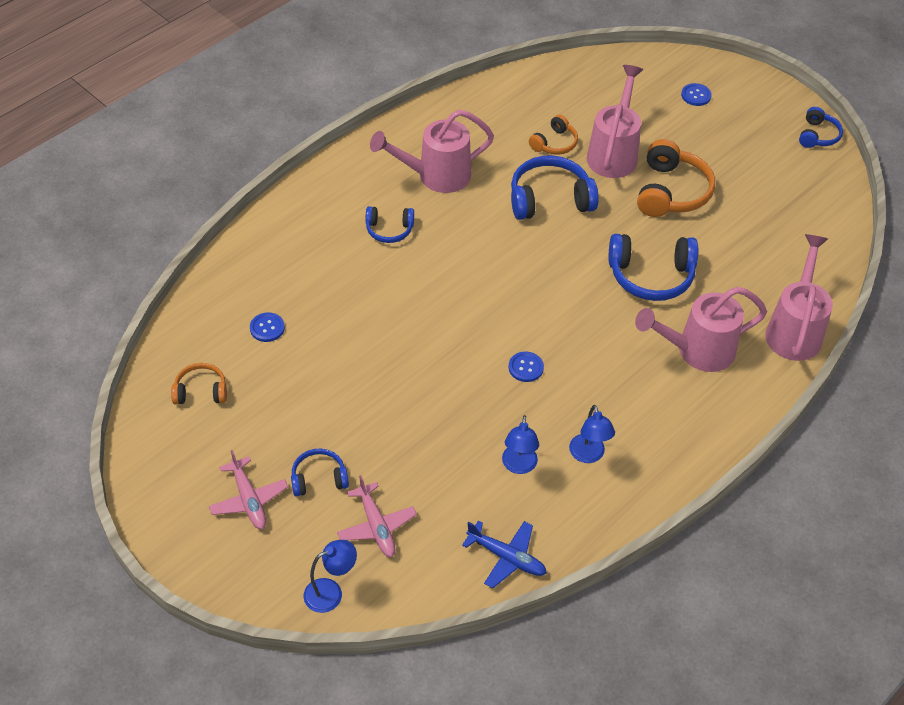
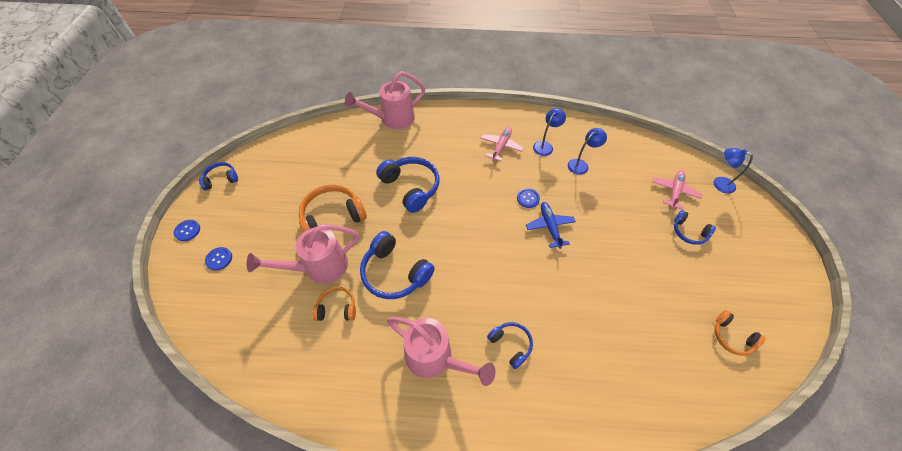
camera: 130 degrees left, 5 degrees up
(249, 499) = (737, 251): pink plane -> pink plane (501, 146)
(267, 328) = (656, 344): blue button -> blue button (187, 231)
(506, 557) = (624, 140): blue plane -> blue plane (550, 227)
(698, 351) = (442, 143): pink watering can -> none

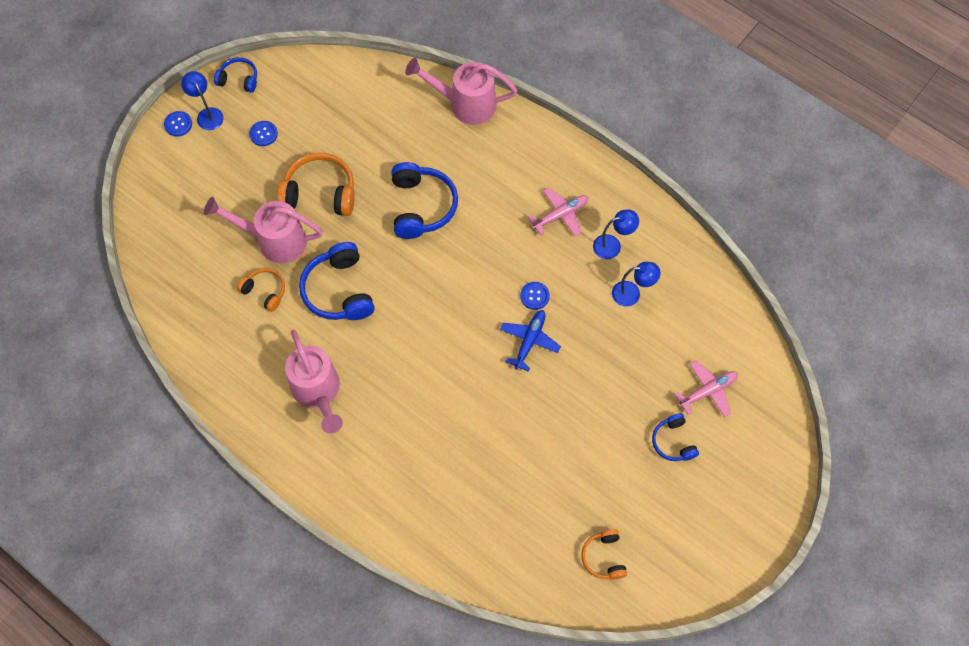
camera: 35 degrees right, 10 degrees up
(219, 259) = (191, 174): blue button -> blue button (263, 134)
(511, 345) = (392, 425): blue headphones -> none
(719, 183) = (771, 416): blue lamp -> blue lamp (207, 114)

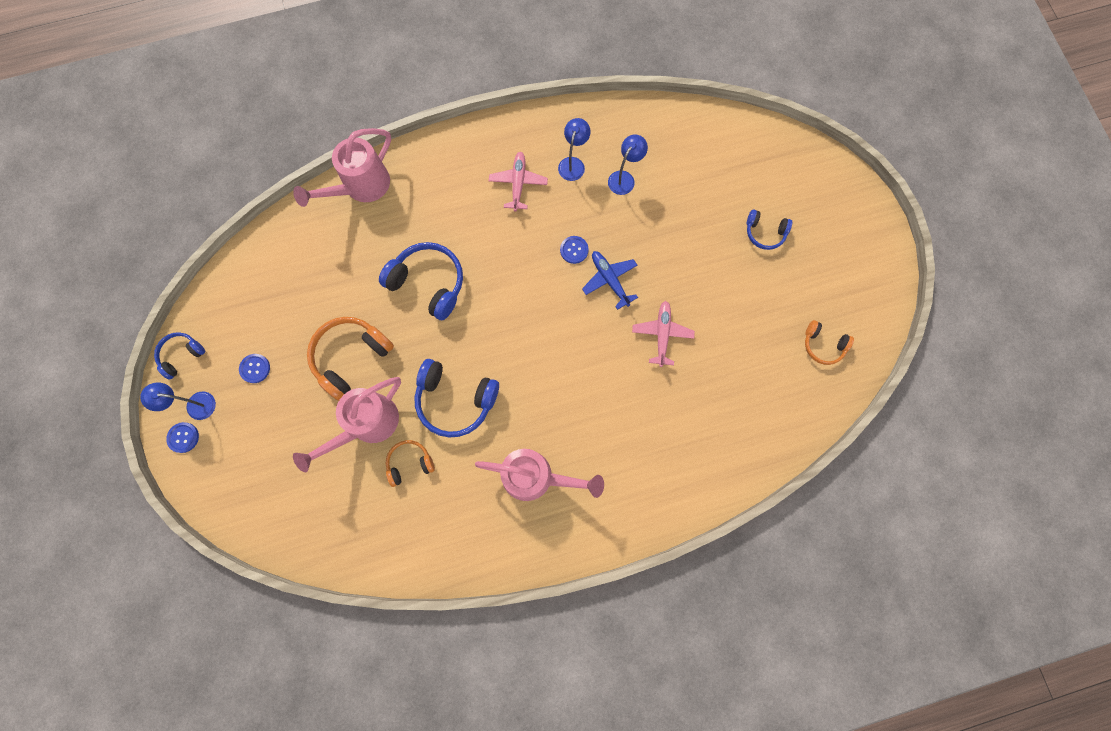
camera: 55 degrees left, 10 degrees up
(707, 391) = (741, 181): pink plane -> pink plane (662, 334)

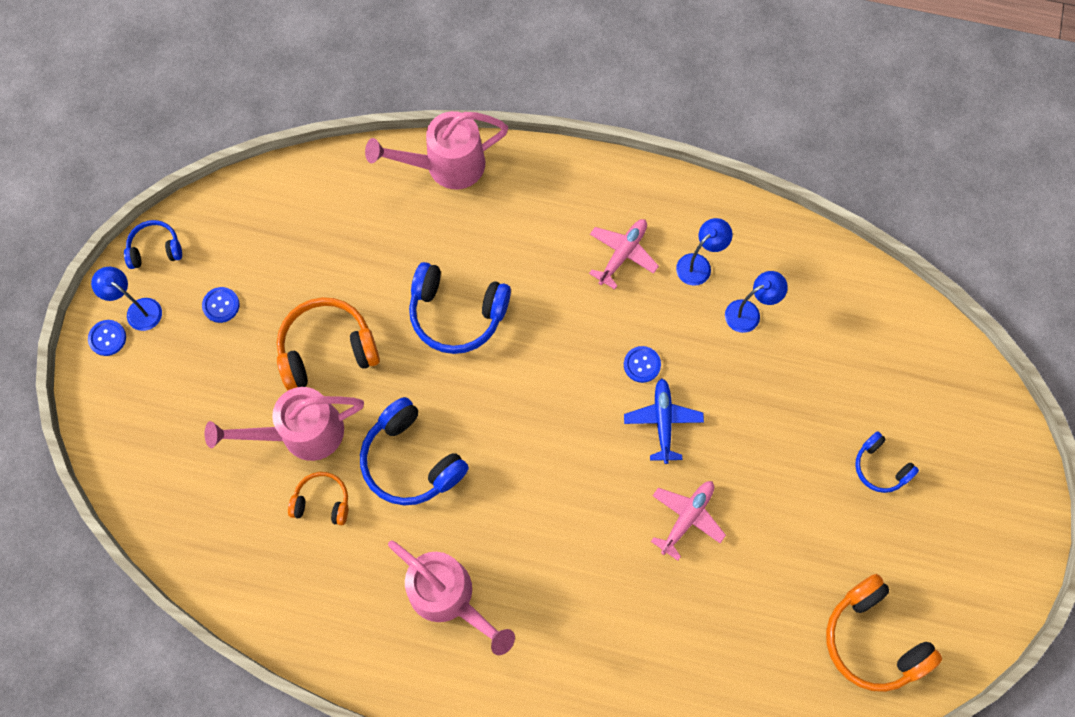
camera: 30 degrees right, 5 degrees down
(428, 283) = (457, 313): blue headphones -> blue headphones turned 135 degrees clockwise
(823, 345) = (872, 639): orange headphones -> orange headphones, size x1.76

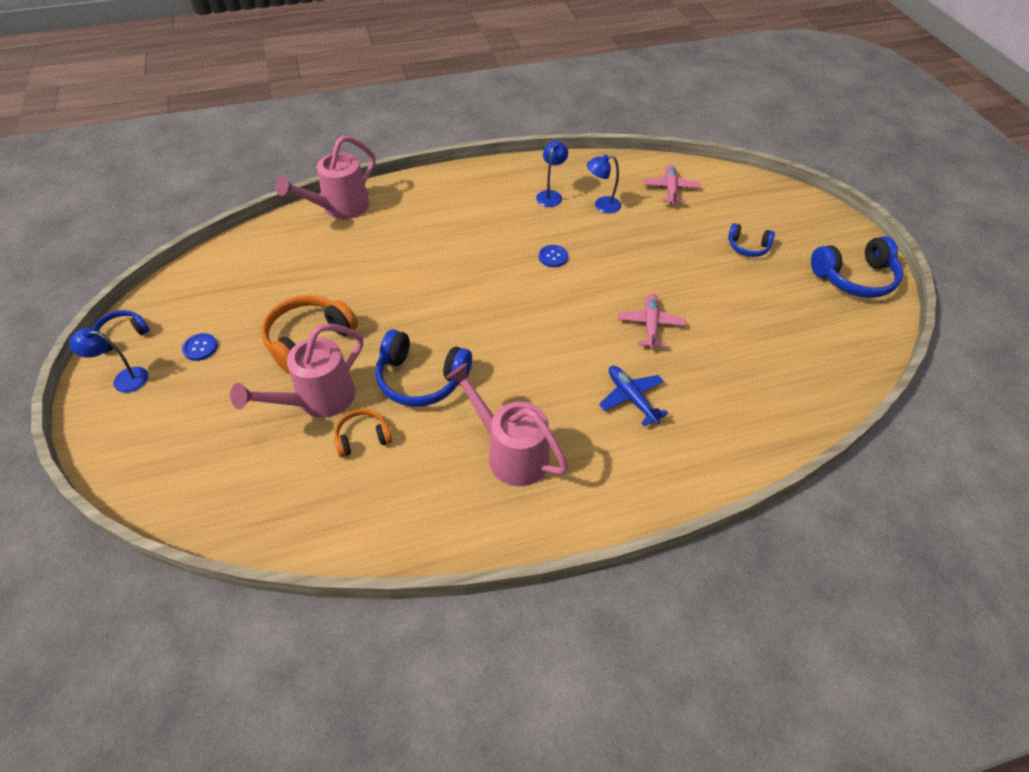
camera: 30 degrees left, 20 degrees down
(107, 338) = (102, 409): blue button -> none
(448, 596) = (511, 453): pink watering can -> pink watering can turned 150 degrees counterclockwise
(457, 313) = (400, 280): blue headphones -> blue headphones (854, 278)
(622, 254) = (496, 208): pink plane -> pink plane (670, 189)
(663, 422) = (591, 280): blue plane -> blue plane (631, 398)
(749, 313) = (601, 206): blue lamp -> blue lamp turned 135 degrees counterclockwise
(872, 639) = (828, 336): orange headphones -> none

